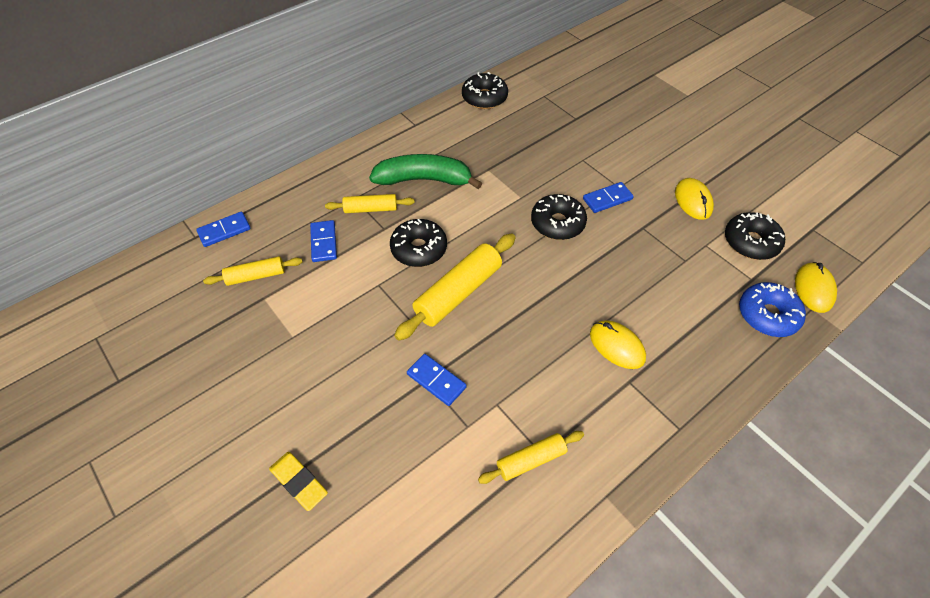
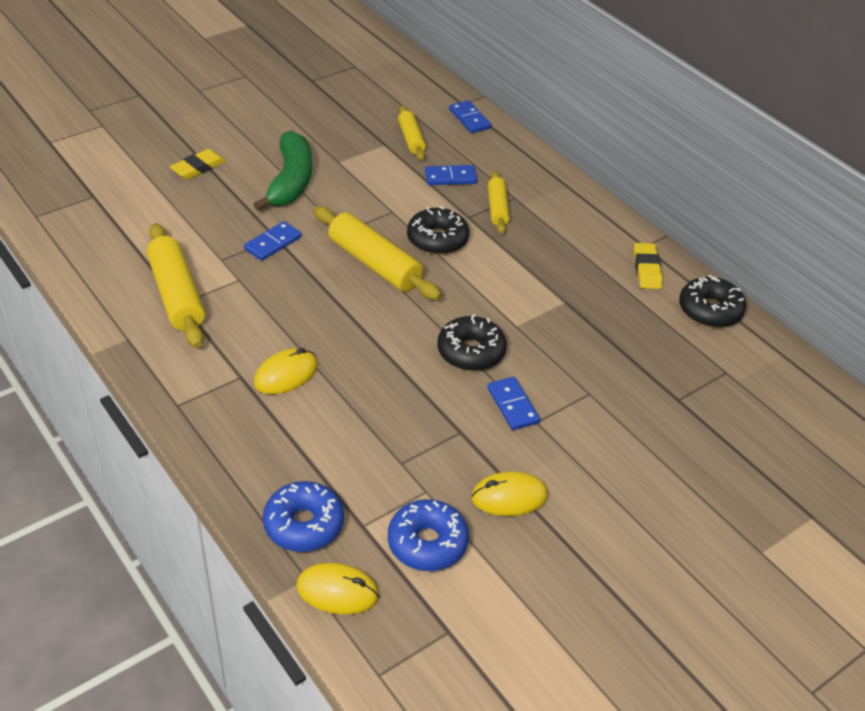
camera: 90 degrees right, 10 degrees down
(424, 180) = (544, 248): green banana -> green banana (291, 181)
(443, 125) = (646, 269): none -> yellow eraser
(531, 460) = (176, 295): yellow rolling pin -> yellow rolling pin, size x1.71
(750, 242) = (427, 543): black donut -> blue donut

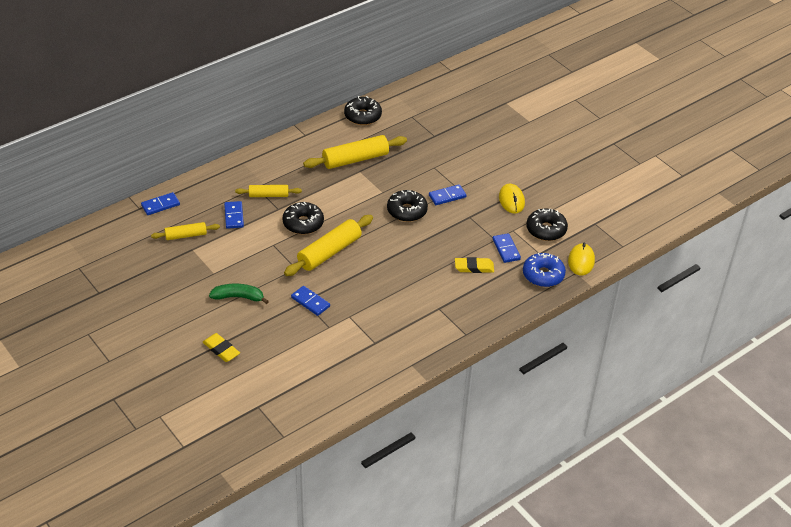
camera: 90 degrees left, 0 degrees up
(176, 295) = (367, 345): yellow rolling pin -> yellow rolling pin (355, 159)
(286, 374) = (434, 288): yellow mouse -> none
(291, 181) = (238, 297): green banana -> green banana, size x0.65
(374, 476) = (506, 249): none -> blue domino
(427, 543) = (546, 230): blue donut -> black donut
(646, 269) = (327, 136): yellow eraser -> yellow eraser (474, 267)

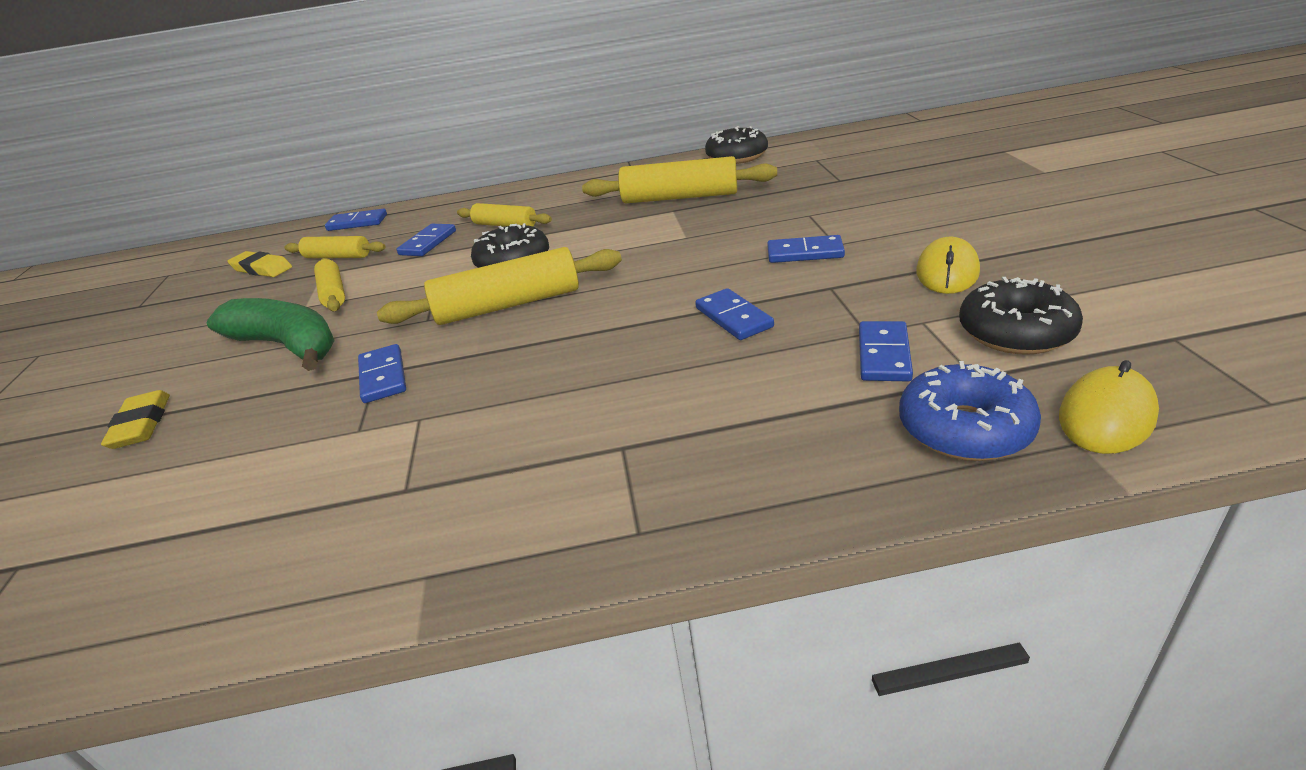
camera: 35 degrees right, 10 degrees down
(220, 262) = (333, 293): none -> yellow rolling pin
(238, 297) = (288, 345): green banana -> green banana, size x1.55
(407, 211) = (707, 265): black donut -> none
(439, 241) = (733, 317): none -> blue domino
(474, 267) = (777, 377): yellow eraser -> yellow eraser (262, 269)

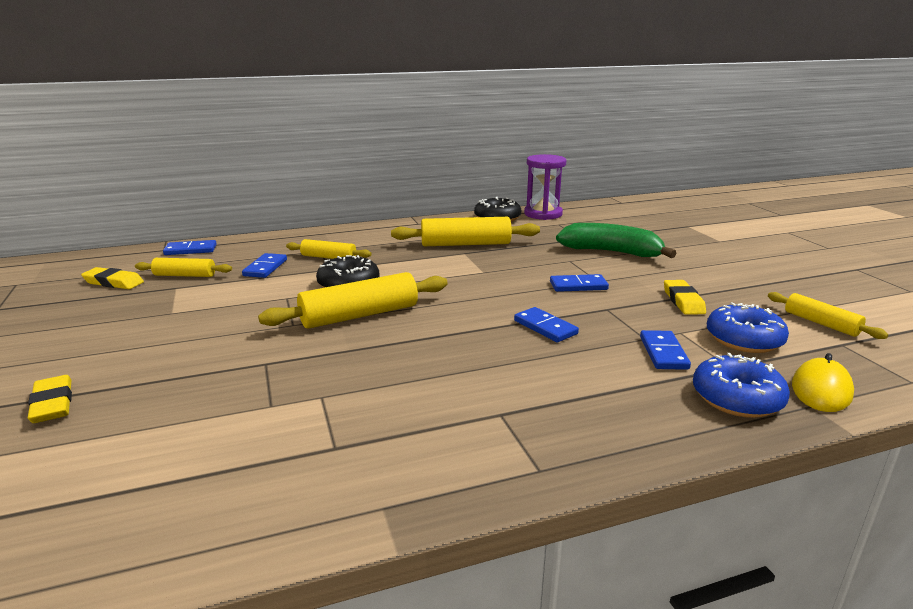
camera: 15 degrees left, 10 degrees down
(288, 345) = (171, 342): green banana -> green banana (611, 252)
(333, 293) = (195, 303): yellow rolling pin -> yellow rolling pin (821, 323)
(383, 376) = (273, 366): blue domino -> none
(801, 146) = (543, 214): none -> purple hourglass
(947, 272) = (683, 301): yellow mouse -> yellow eraser
(1015, 332) = (744, 339): black donut -> blue donut

